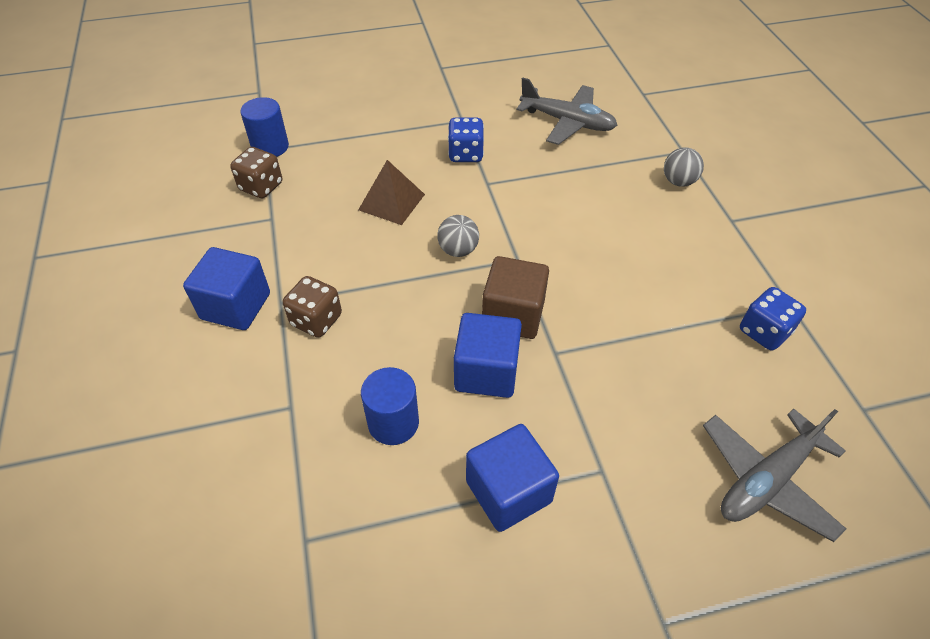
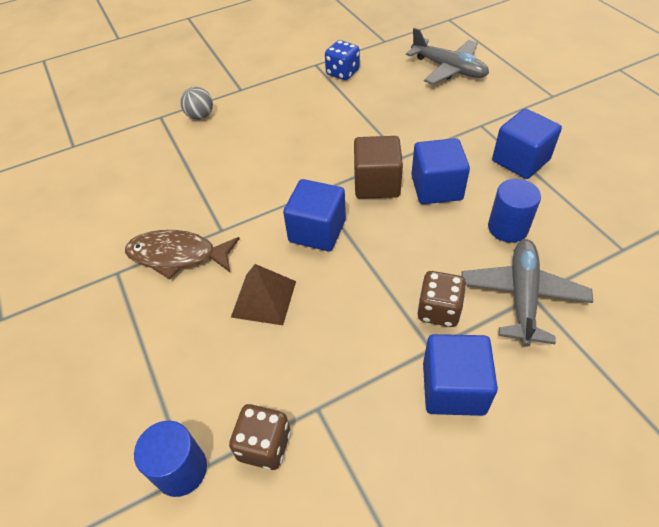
camera: 100 degrees left, 0 degrees up
(458, 250) = (317, 231): grey ball -> blue cube
(466, 154) = (177, 256): blue dice -> brown fish
(567, 122) = (119, 189): grey plane -> grey plane (522, 296)

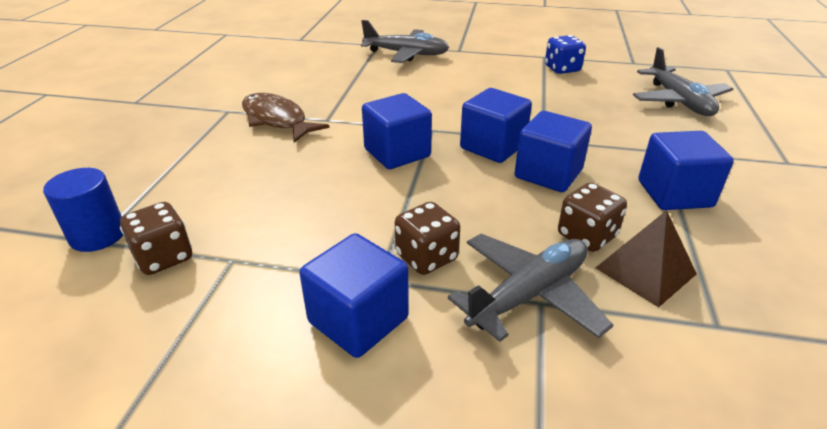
camera: 35 degrees right, 15 degrees down
(200, 116) = (406, 54): grey ball -> grey plane
(264, 298) = (296, 172): brown pyramid -> brown pyramid (645, 270)
(376, 184) = (493, 147): brown cube -> blue cube
(507, 228) = (586, 236): blue cylinder -> brown dice

